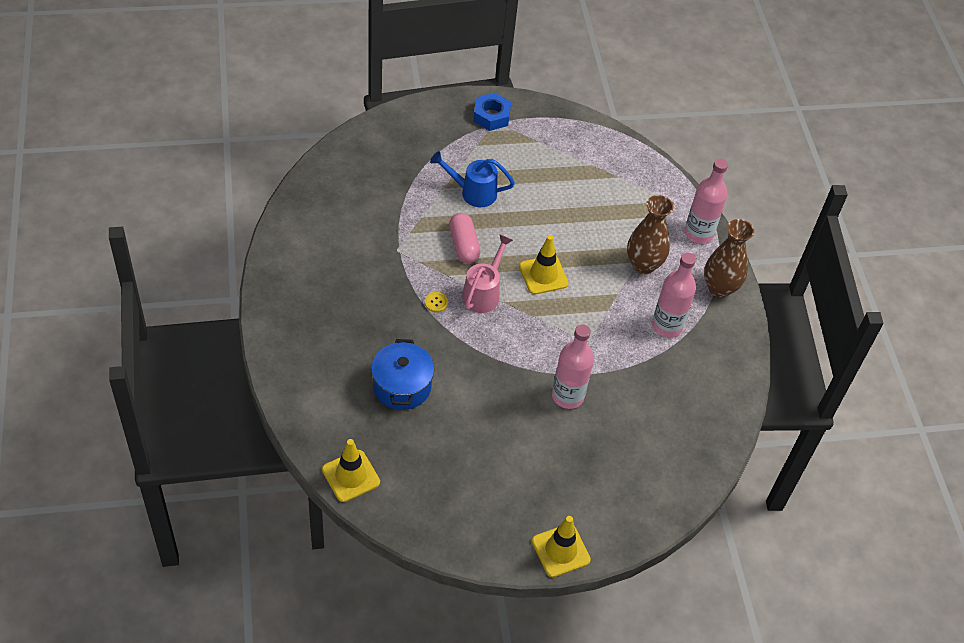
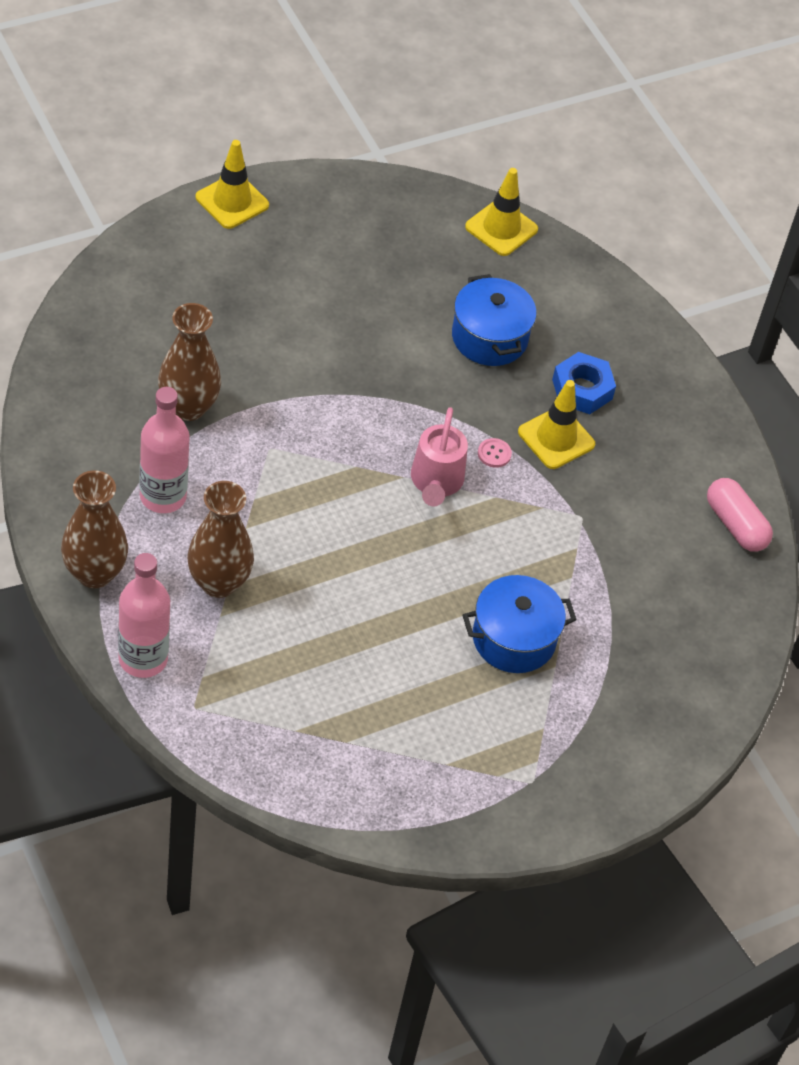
camera: 160 degrees right, 0 degrees up
(436, 303) = (494, 454): yellow button -> pink button
(464, 245) = (492, 548): pink capsule -> pink capsule (735, 525)
(473, 192) = (513, 639): blue watering can -> blue pot
(491, 116) = (543, 793): blue nut -> blue nut (582, 389)
(543, 275) = (362, 530): yellow traffic cone -> yellow traffic cone (556, 438)
(567, 396) = (275, 371): pink bottle -> none
(636, 383) = (188, 407): none -> brown vase

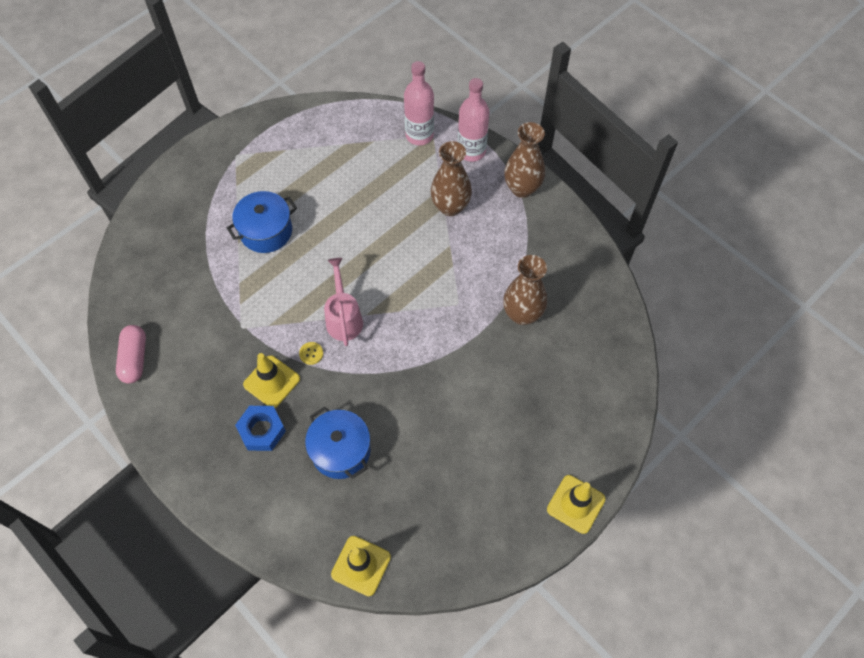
camera: 170 degrees right, 10 degrees up
(163, 496) = (507, 248): pink bottle -> pink bottle (419, 135)
(494, 454) = (311, 353): pink button -> yellow button
(735, 525) = (135, 359): pink capsule -> pink capsule turned 45 degrees clockwise

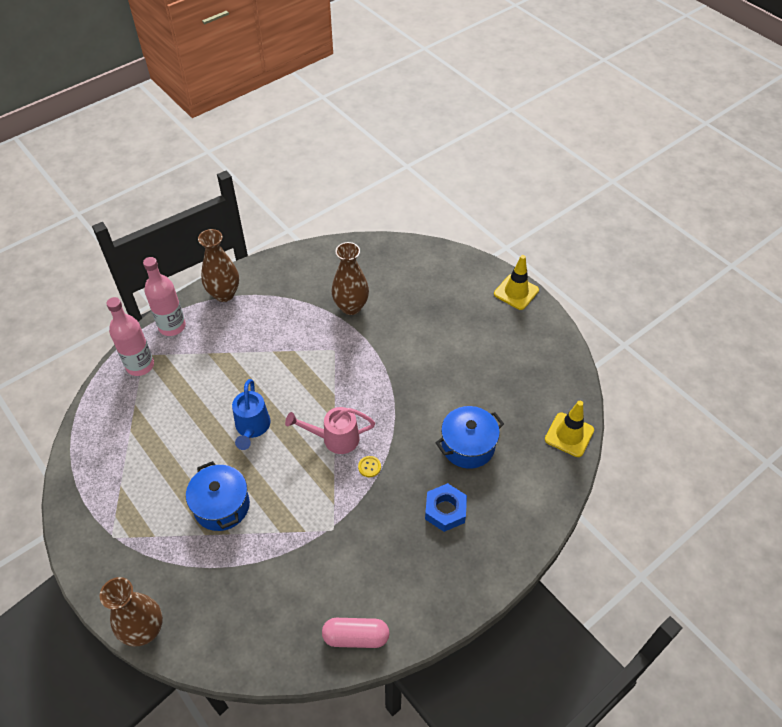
camera: 85 degrees left, 10 degrees down
(271, 382) = (395, 501): yellow traffic cone -> none
(353, 242) = (252, 427): none -> blue watering can
(450, 207) = (230, 347): brown vase -> brown vase (144, 630)

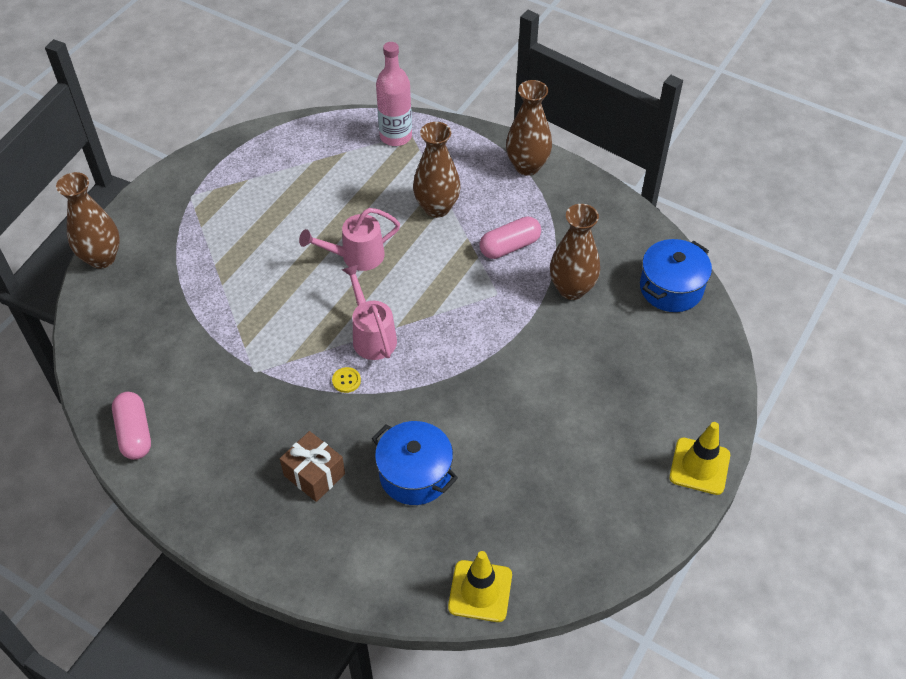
camera: 70 degrees right, 0 degrees up
(172, 326) = (459, 141): pink bottle -> none
(221, 506) = (251, 266): blue pot -> blue pot (671, 288)
(232, 361) = (437, 208): none -> brown vase
(252, 427) = (356, 256): blue watering can -> pink watering can
(295, 329) = (510, 246): none -> pink capsule
(445, 510) = (314, 475): blue nut -> brown gift

